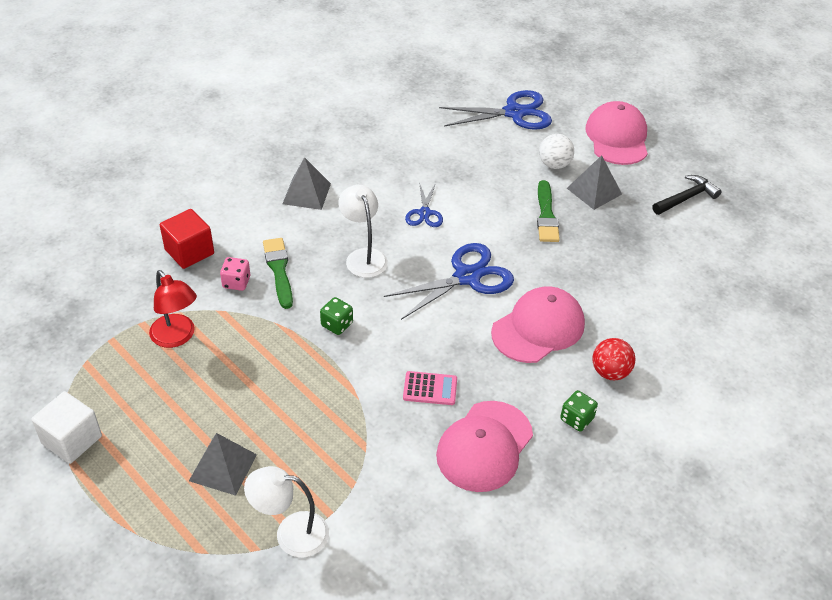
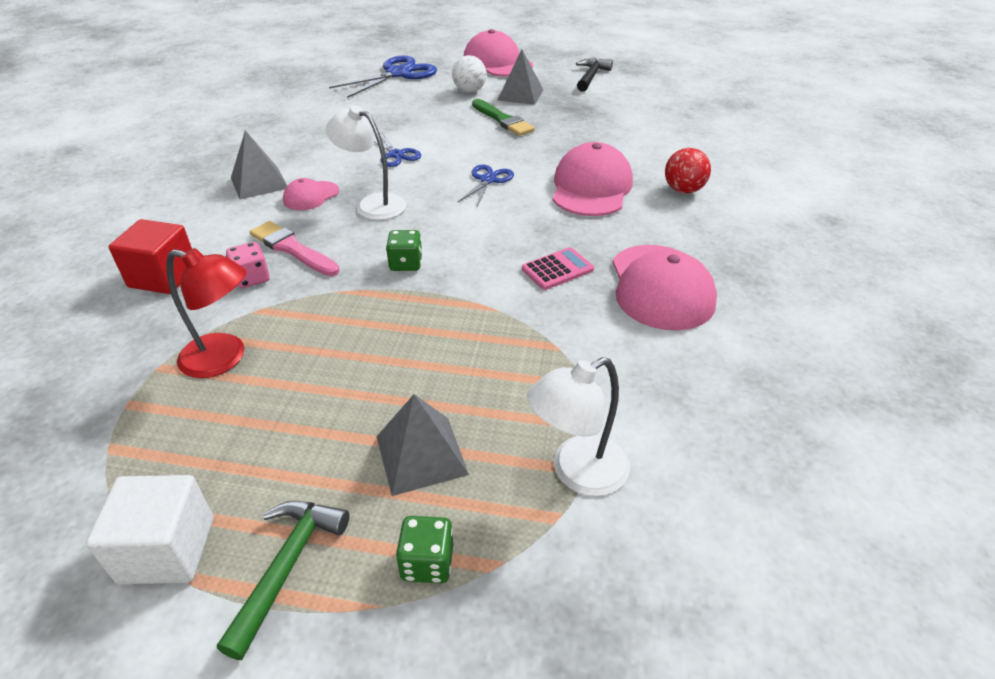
camera: 35 degrees left, 5 degrees down
(113, 485) = (287, 567): none -> green hammer
(279, 270) = (292, 249): green brush -> pink brush
(329, 226) = (311, 196): none -> pink cap
(467, 277) = (488, 180): blue scissors -> blue scissors, size x0.55
(576, 419) = (703, 231): green dice -> green dice (427, 562)

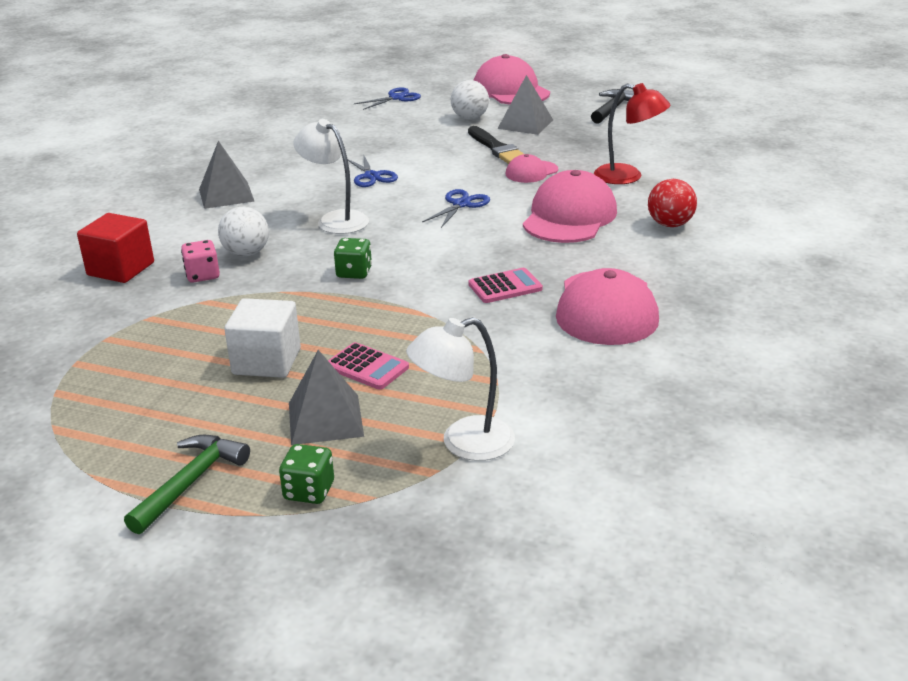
camera: 10 degrees right, 10 degrees down
(167, 550) = (94, 463): white cube -> white cube (267, 361)
(224, 358) = (165, 336): red lamp -> red lamp (628, 177)
(292, 249) = (246, 253): pink brush -> white ball
(311, 196) = (275, 209): pink cap -> pink cap (531, 172)
(398, 74) = (396, 98): blue scissors -> blue scissors, size x0.55
(448, 380) = (367, 367): none -> pink calculator
(503, 120) = (496, 148): green brush -> black brush

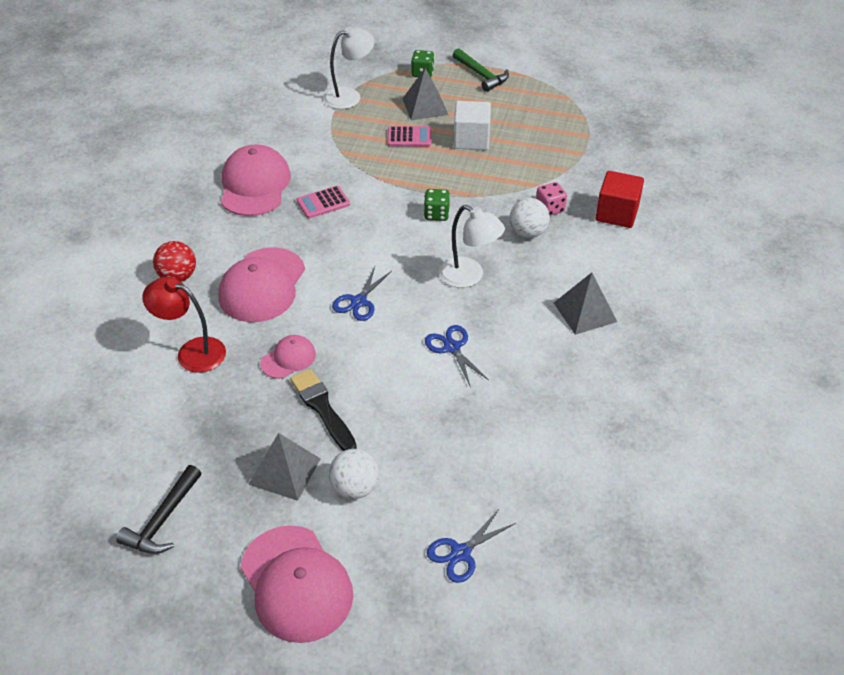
camera: 175 degrees right, 15 degrees up
(190, 482) = (481, 75): green hammer -> green hammer turned 60 degrees counterclockwise
(367, 367) = (409, 137): pink calculator -> pink calculator turned 150 degrees clockwise

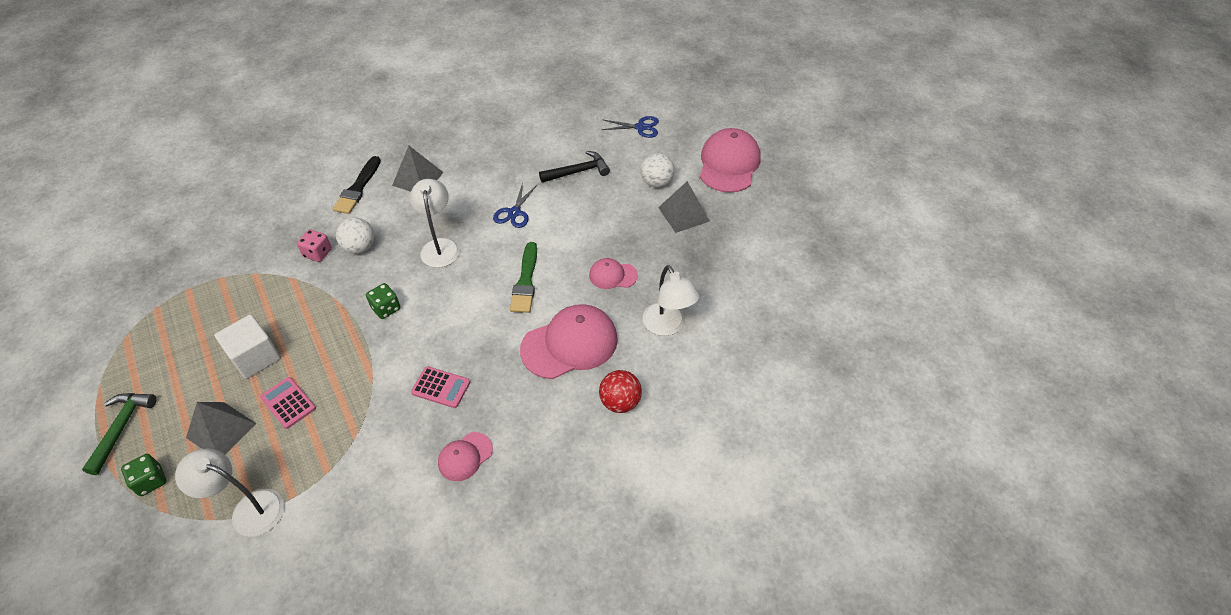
camera: 135 degrees left, 5 degrees up
(163, 520) = (772, 234): black hammer -> black hammer (578, 171)
(192, 352) = (667, 326): red lamp -> white lamp
(254, 185) = (465, 456): pink cap -> pink cap, size x0.52
(322, 408) = (627, 231): black brush -> black brush (358, 188)
(358, 302) = (525, 281): blue scissors -> green brush
(617, 213) = (292, 218): red cube -> none

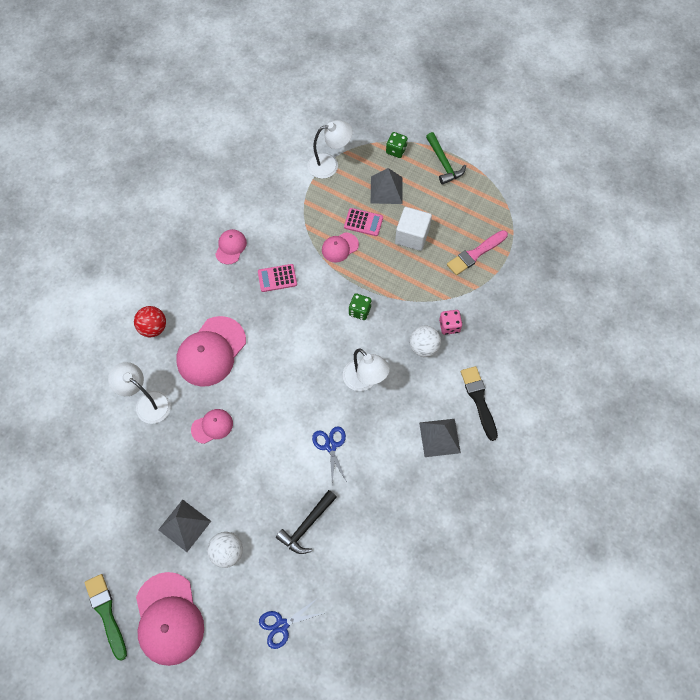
camera: 150 degrees right, 15 degrees up
(217, 305) = (475, 254): none -> pink brush
(342, 387) = (340, 247): none -> pink cap
(525, 281) = (276, 385): green brush -> green brush (106, 613)

